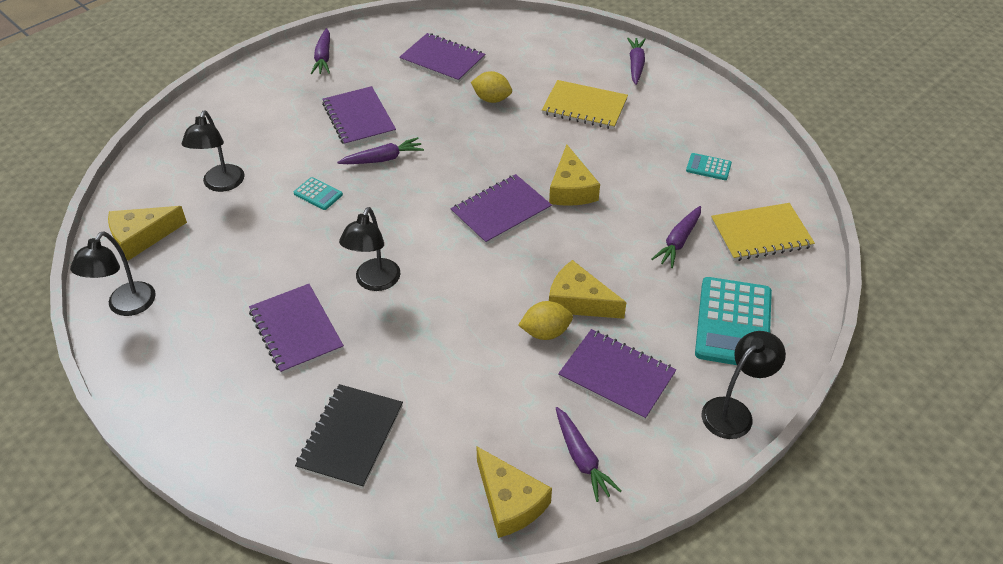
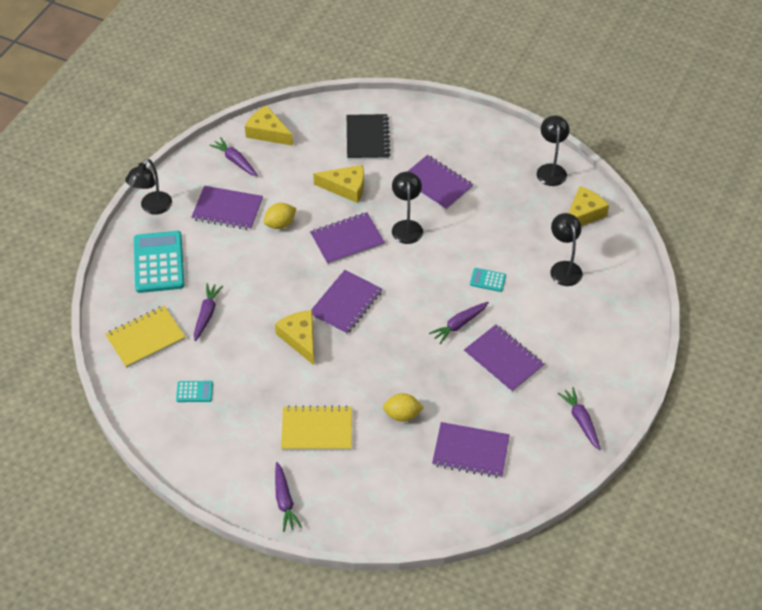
camera: 160 degrees right, 5 degrees up
(462, 285) = (347, 240): none -> purple notebook
(578, 301) = (265, 250): yellow cheese -> yellow cheese (346, 187)

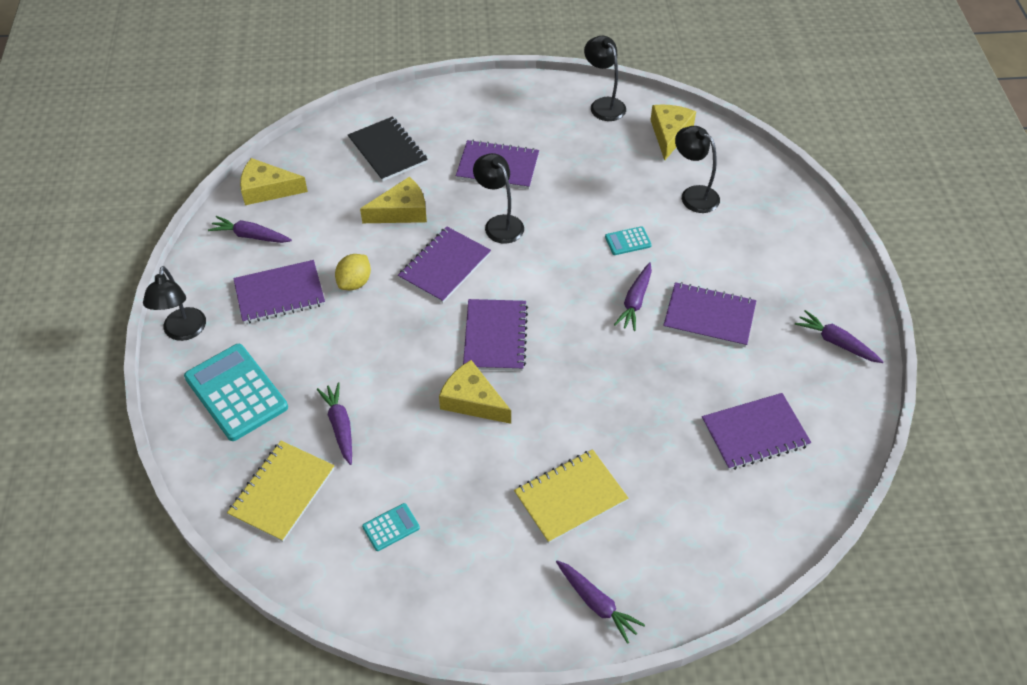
camera: 30 degrees left, 0 degrees up
(402, 415) = (651, 430): yellow lemon -> none

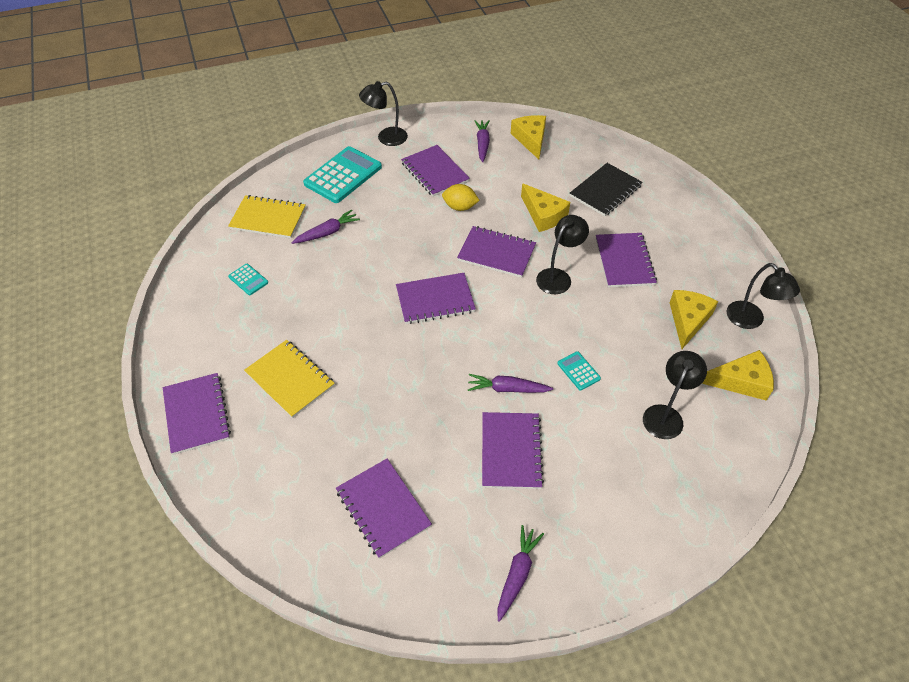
camera: 75 degrees right, 0 degrees up
(472, 401) = (368, 299): yellow cheese -> yellow cheese (688, 320)
(596, 603) = (197, 414): purple carrot -> purple notebook
(603, 104) = (750, 320): black lamp -> black lamp turned 105 degrees clockwise

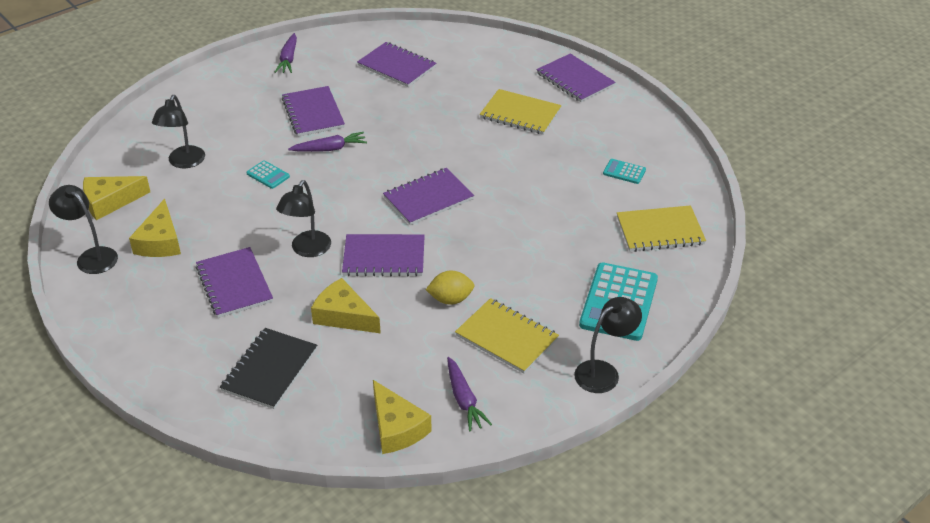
camera: 160 degrees right, 10 degrees down
(327, 232) = (583, 232): purple carrot -> none
(435, 172) = (506, 337): purple notebook -> yellow notebook

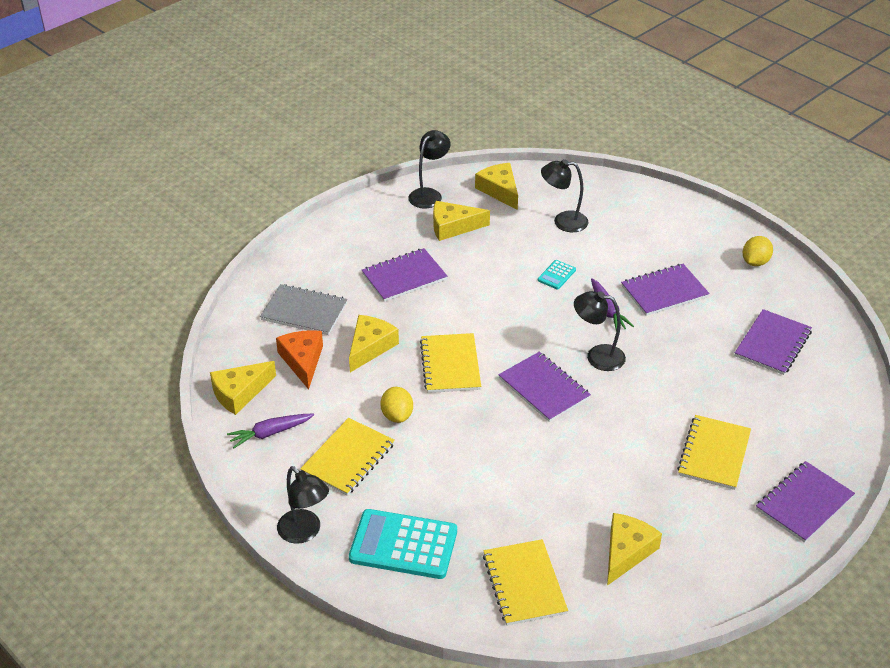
camera: 85 degrees right, 0 degrees up
(270, 370) = (304, 311): black notebook -> grey notebook
(288, 59) = (755, 262): purple carrot -> yellow lemon
(307, 250) = (454, 314): black lamp -> black lamp (597, 356)
(354, 372) = (302, 361): none -> orange cheese
(384, 257) = (450, 365): purple notebook -> yellow notebook
(624, 172) = (626, 552): turquoise calculator -> yellow cheese

